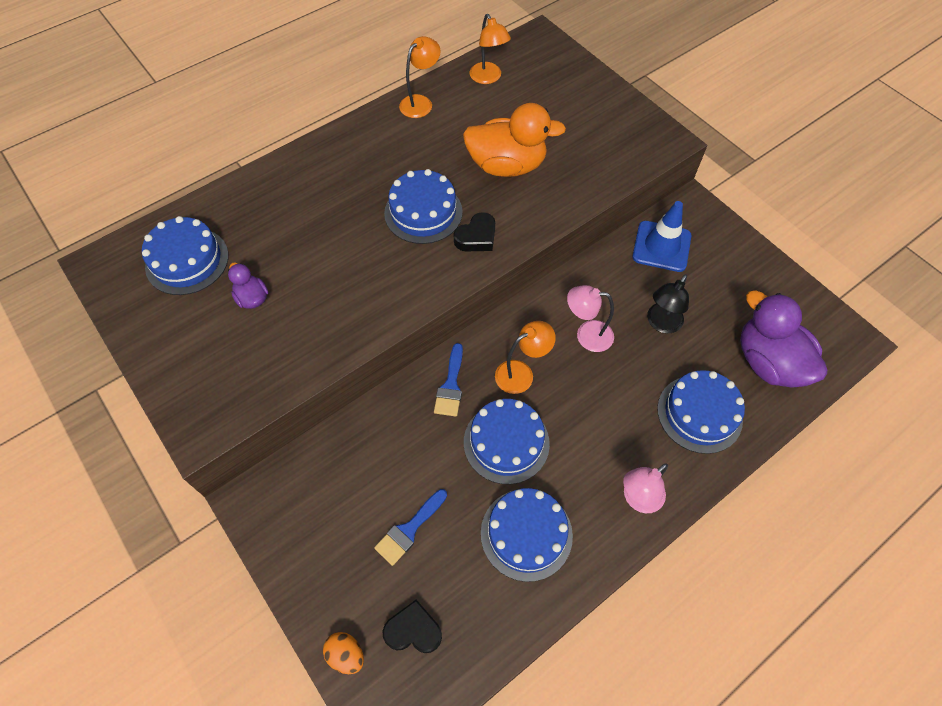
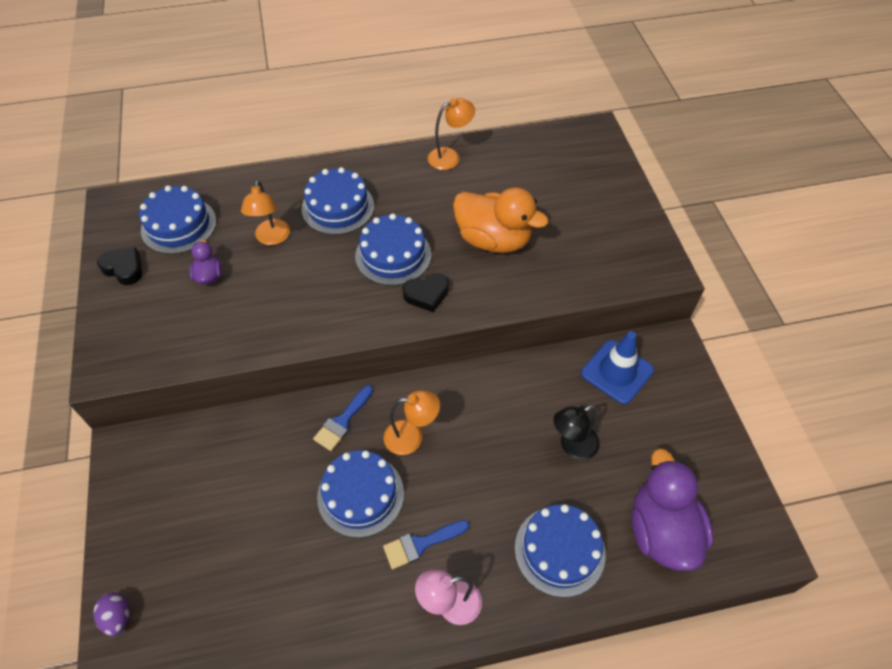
camera: 25 degrees right, 5 degrees down
(346, 654) = (118, 617): orange egg -> purple egg
(409, 530) = (232, 534): blue brush -> blue brush (421, 544)
(413, 630) = (183, 625): black heart -> black heart (124, 269)
(488, 78) = (525, 154): orange lamp -> orange lamp (271, 238)
(526, 534) = (329, 587): blue cake -> blue cake (338, 207)
(586, 335) = (493, 427): pink lamp -> none

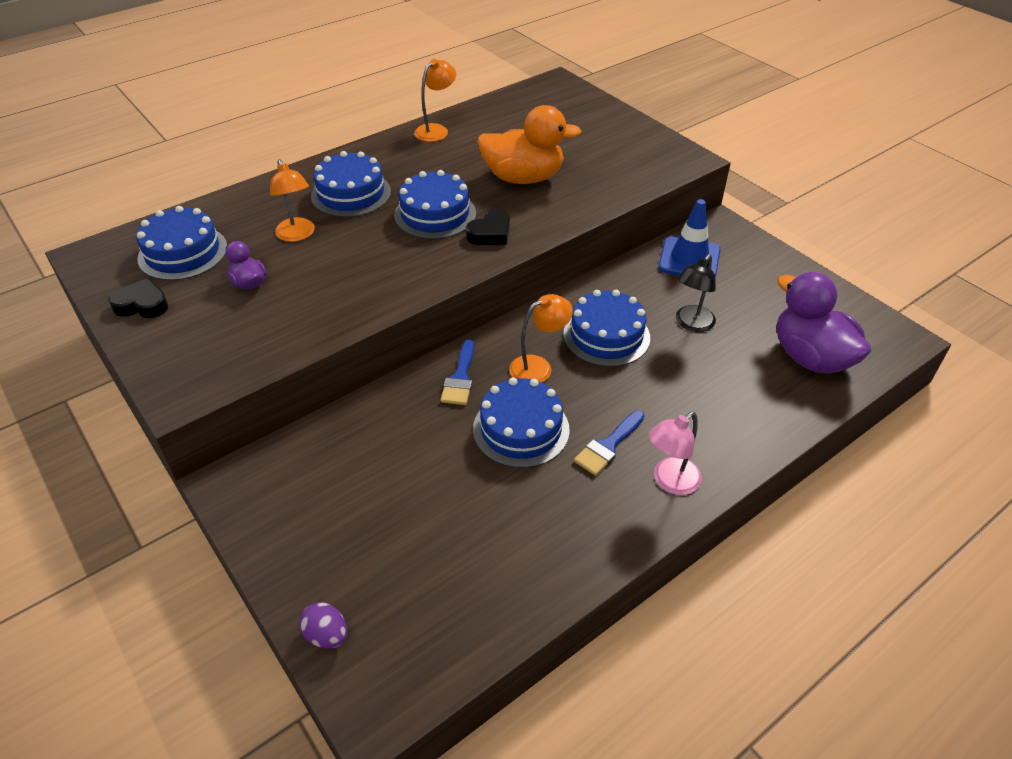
camera: 25 degrees left, 10 degrees down
(559, 550) = (737, 403): blue cake -> blue cake (606, 335)

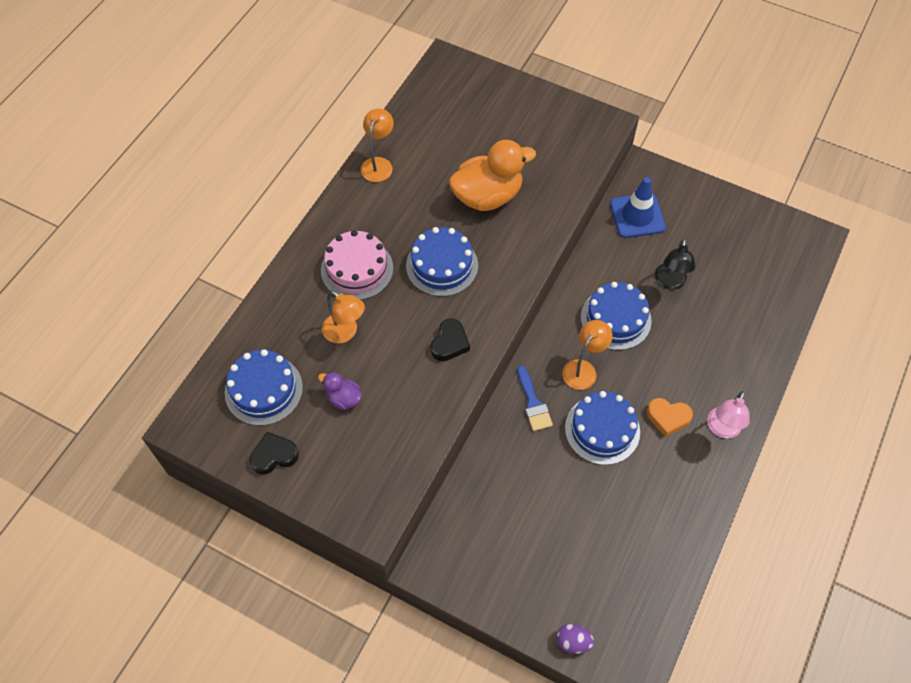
camera: 25 degrees left, 15 degrees up
(351, 194) = (357, 269): blue cake -> pink cake
(490, 234) = (499, 270): black heart -> black heart (449, 343)
(608, 446) = (668, 418): blue brush -> orange heart
(810, 357) = (764, 281): purple duck -> none

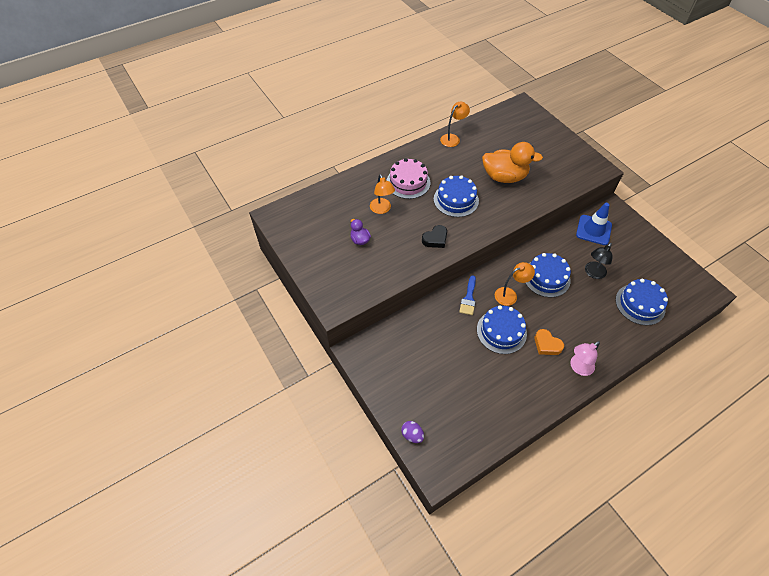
camera: 30 degrees right, 5 degrees down
(263, 390) = (322, 217): blue cake -> blue cake (640, 304)
(274, 455) = (306, 250): black heart -> none

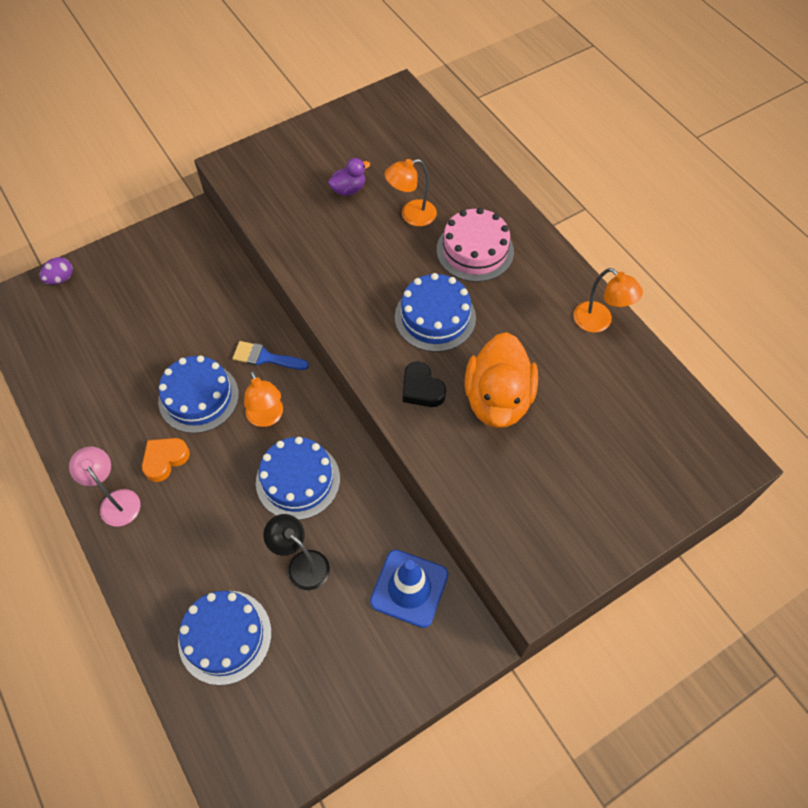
camera: 90 degrees right, 5 degrees up
(435, 239) = (346, 283): black heart -> black heart (421, 389)

